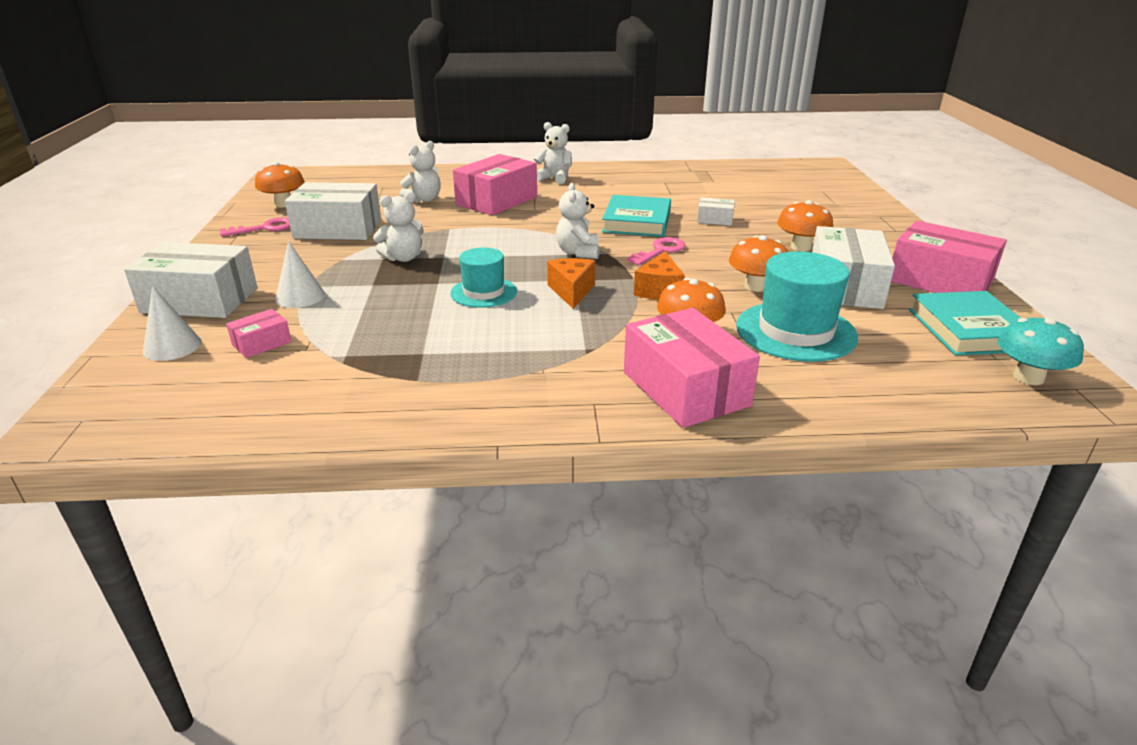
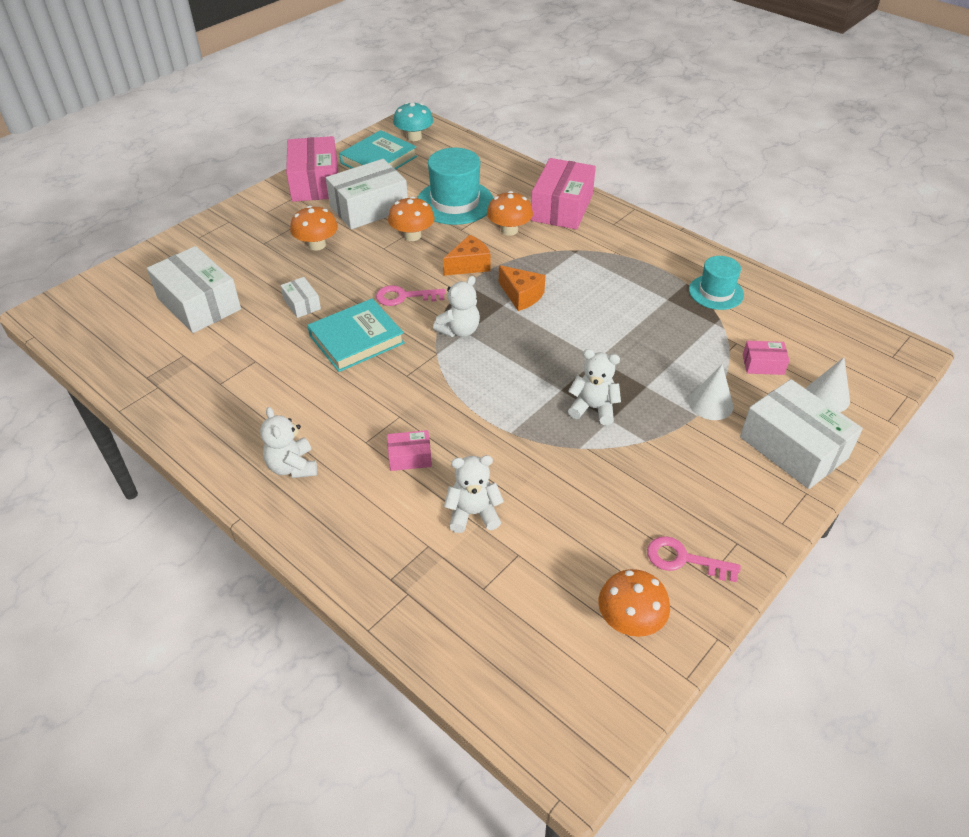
camera: 135 degrees left, 15 degrees up
(338, 229) = (610, 504): white box -> white box (199, 304)
(483, 292) = (577, 329): turquoise hat -> turquoise hat (716, 292)
(497, 201) = (410, 457): pink box -> pink box, size x0.47
(571, 291) = (521, 296): orange cheese -> orange cheese turned 90 degrees counterclockwise

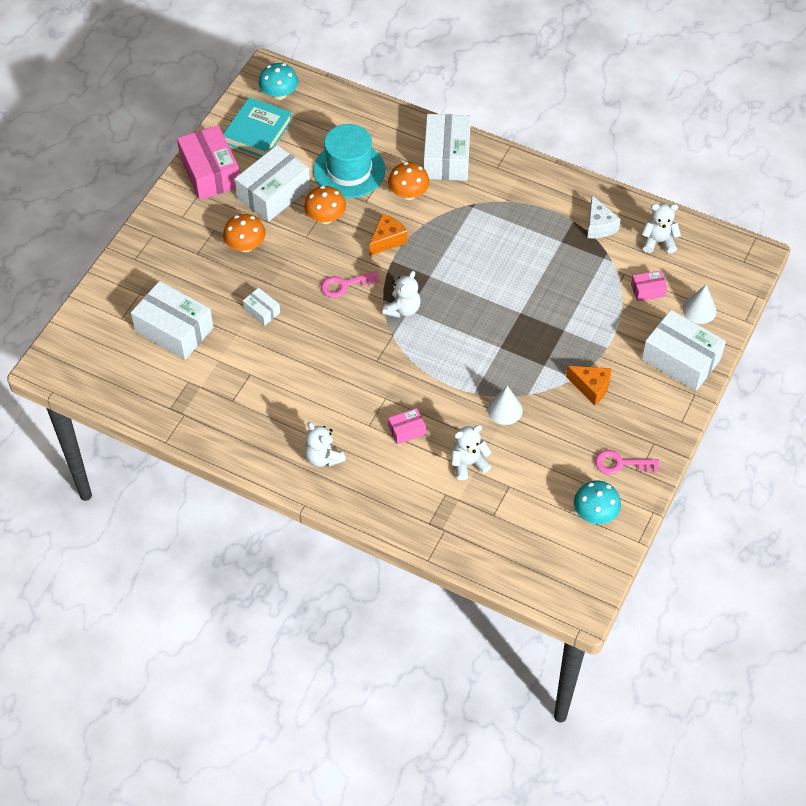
camera: 15 degrees left, 10 degrees up
(356, 339) = (323, 336): turquoise book -> none
(521, 296) = (441, 263): orange cheese -> orange cheese (591, 387)
(562, 207) = (446, 157): pink box -> white box
(593, 408) = (529, 358): white teddy bear -> white teddy bear (658, 242)
(630, 620) = (595, 513): orange mushroom -> turquoise mushroom
(711, 404) = (615, 335): white cone -> white cone (505, 409)
(716, 292) = (599, 226): turquoise hat -> white cheese

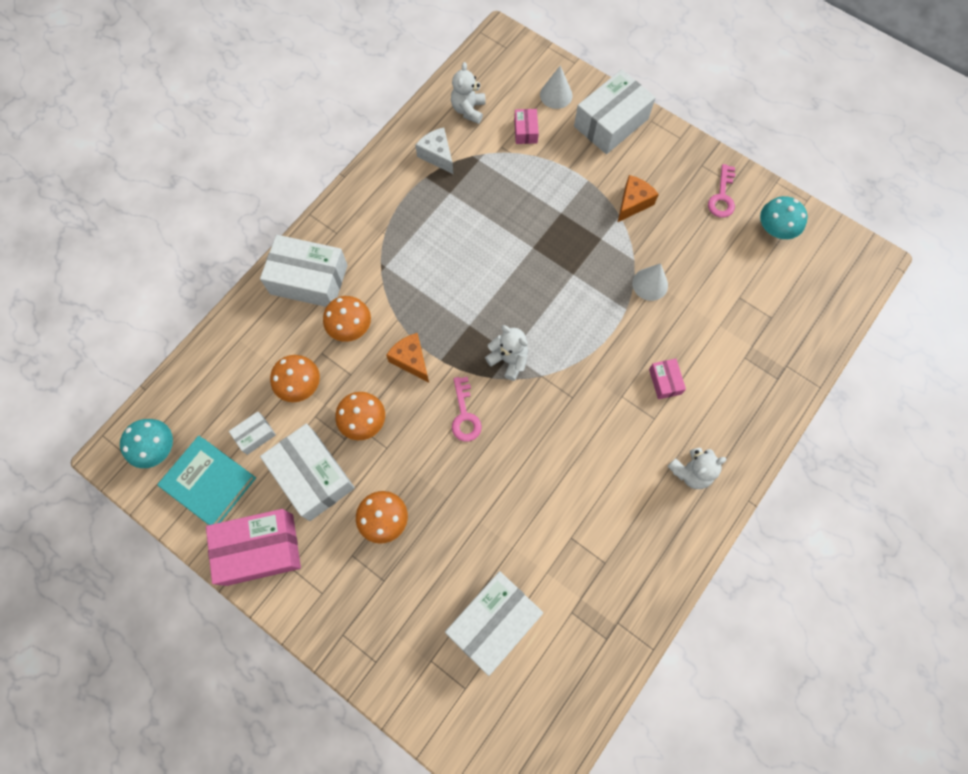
camera: 80 degrees left, 15 degrees up
(262, 311) = (484, 512): white box -> white box (255, 435)
(349, 170) = (300, 385): turquoise hat -> orange mushroom
(468, 463) = (710, 329): white teddy bear -> none
(599, 226) = (437, 155): white cheese -> white cheese turned 120 degrees counterclockwise

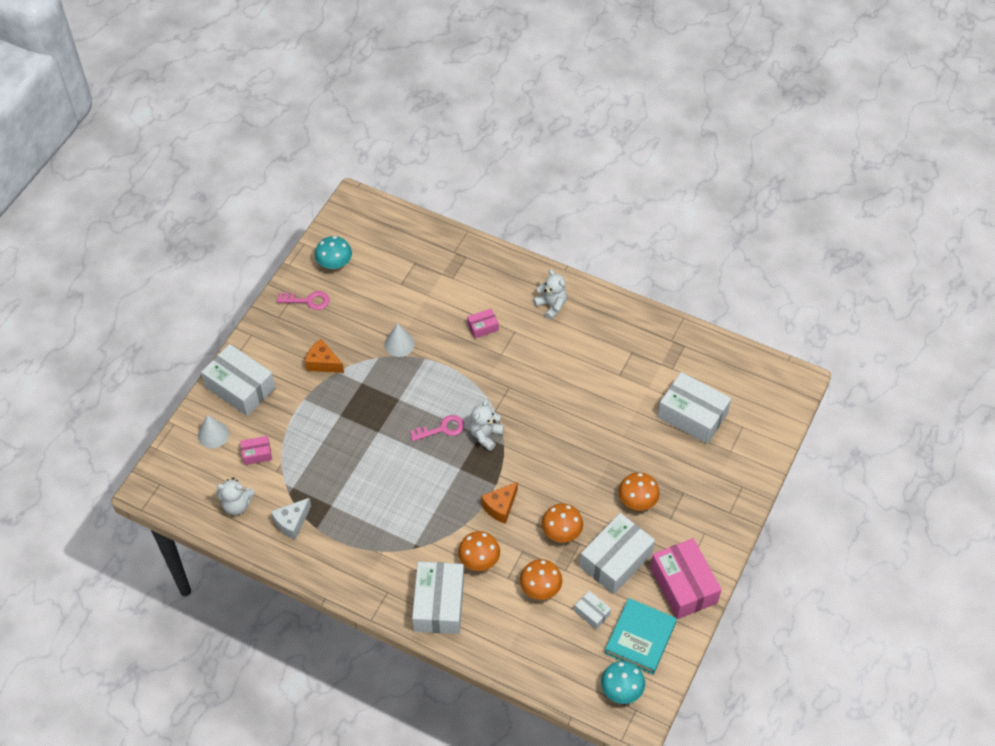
camera: 100 degrees left, 15 degrees down
(465, 415) = (540, 459): pink key -> pink key (442, 429)

